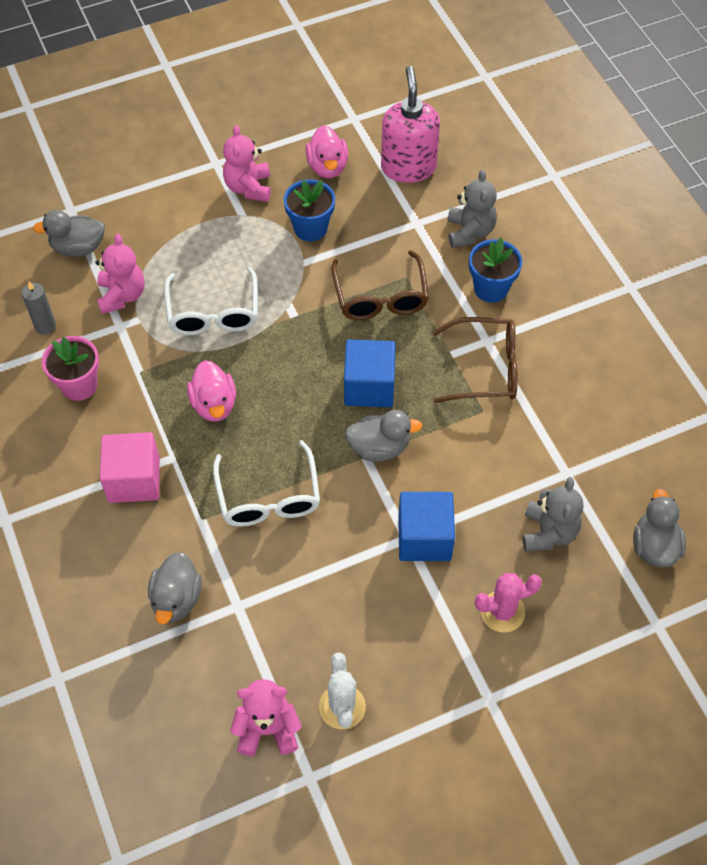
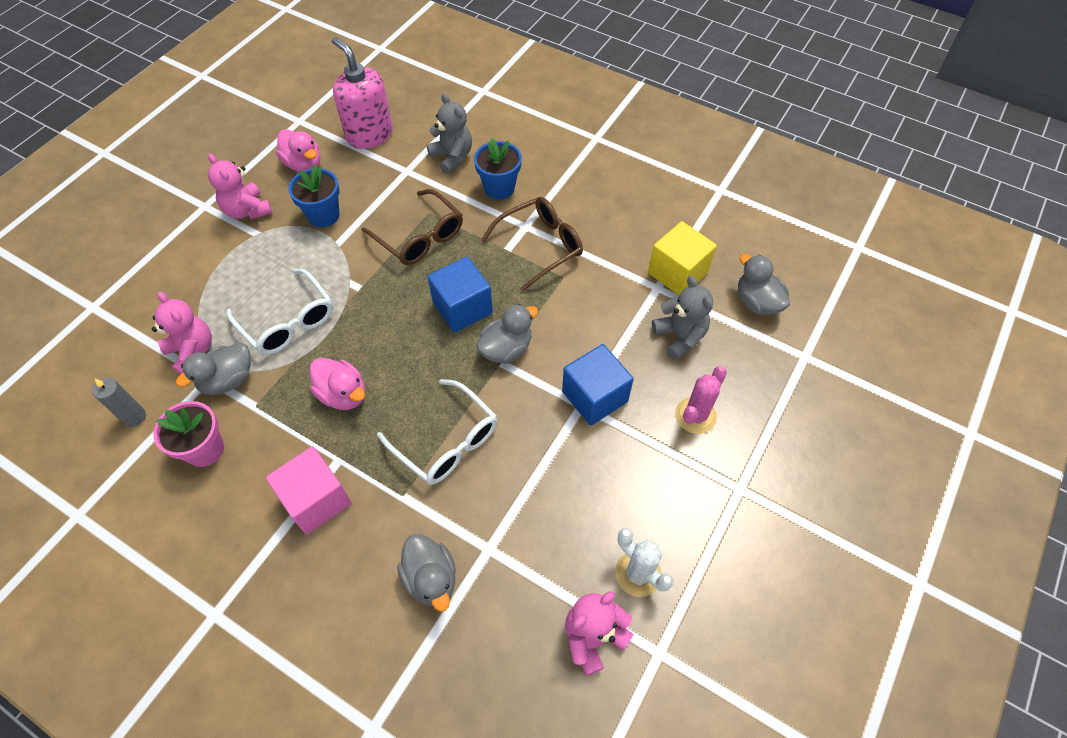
camera: 35 degrees left, 0 degrees up
(78, 248) = (121, 334): grey duck -> grey duck (228, 380)
(598, 471) = (677, 273): none -> yellow cube

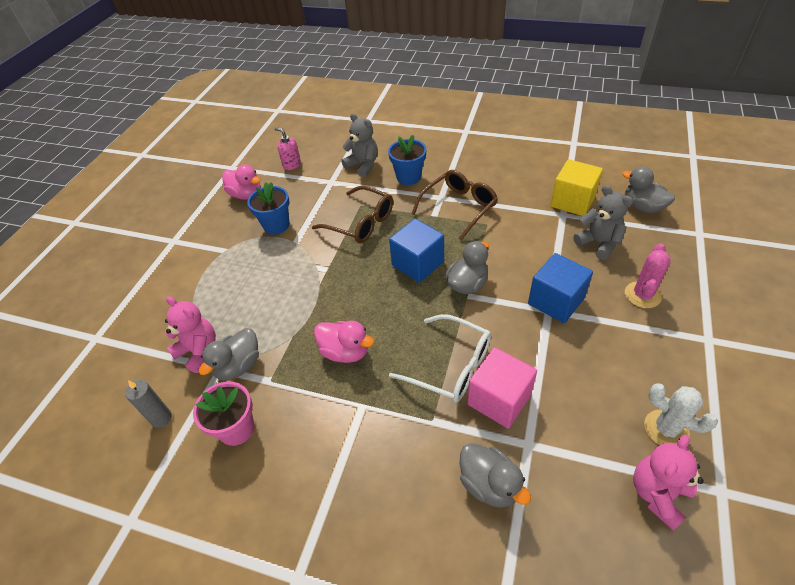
camera: 10 degrees left, 10 degrees down
(247, 210) = (211, 236): pink teddy bear -> none
(288, 321) = (275, 308): white glasses -> none
(316, 500) = (356, 444): pink cube -> pink cube (499, 399)
(369, 134) = (291, 165): pink soap dispenser -> pink soap dispenser, size x0.51

